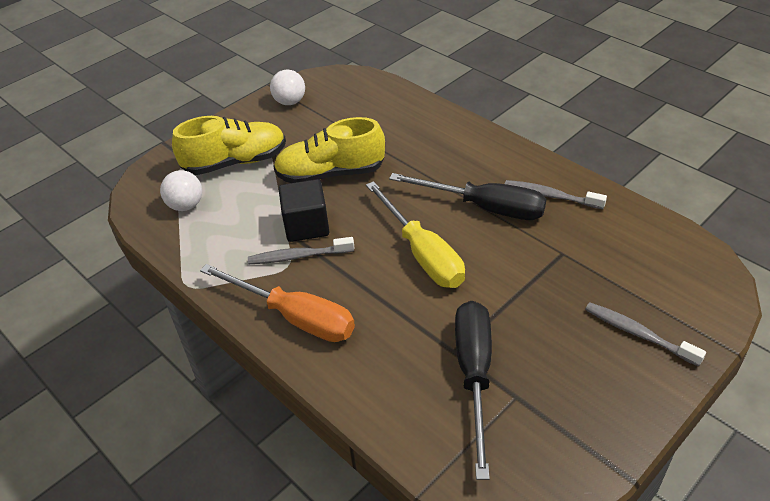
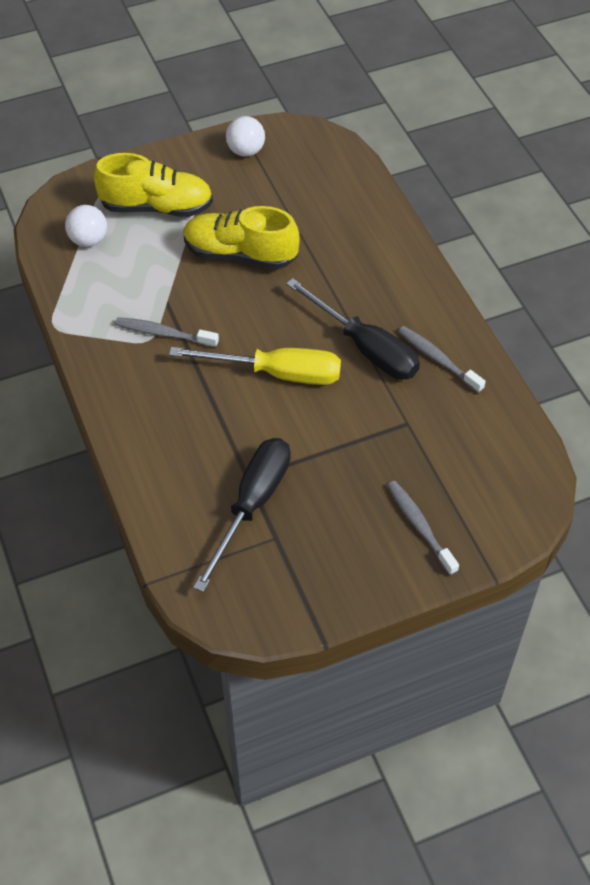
camera: 20 degrees right, 10 degrees up
(294, 317) = (130, 392): orange screwdriver -> none
(306, 226) = (187, 304): black cube -> none
(422, 253) = (277, 373): yellow screwdriver -> yellow screwdriver turned 75 degrees counterclockwise

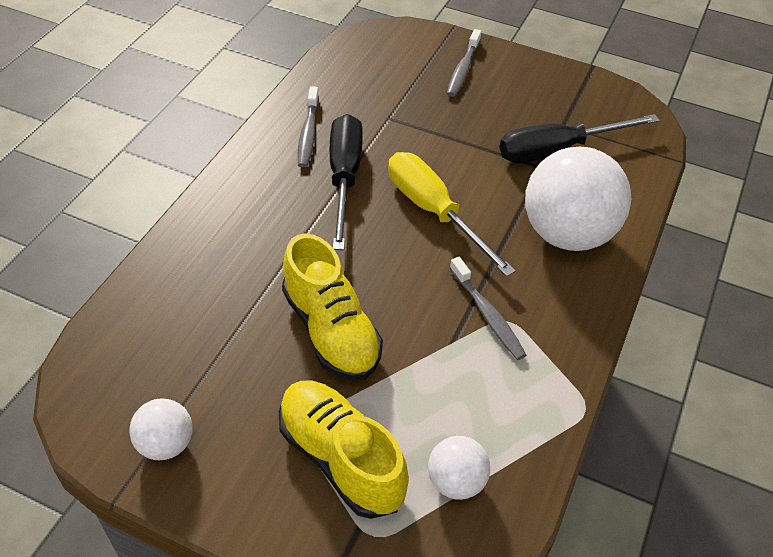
camera: 135 degrees left, 5 degrees down
(172, 433) = (567, 234): none -> white ball

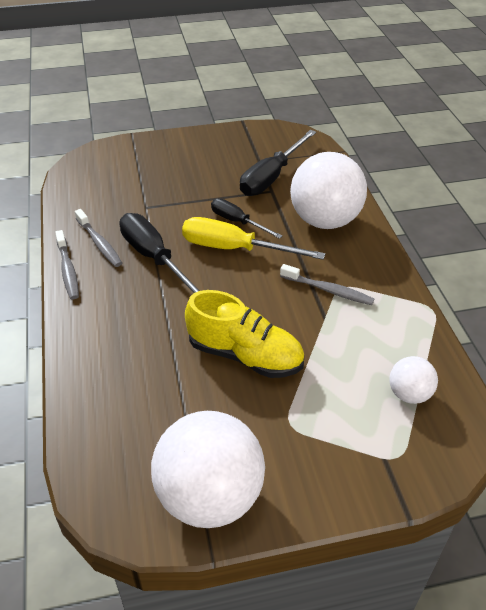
camera: 35 degrees left, 5 degrees down
(166, 444) = (210, 496): white ball -> white ball, size x2.05
(341, 458) = (332, 426): yellow shoe -> none
(463, 69) = (164, 156): grey toothbrush -> grey toothbrush (68, 270)
(467, 183) = (237, 222): none -> black screwdriver

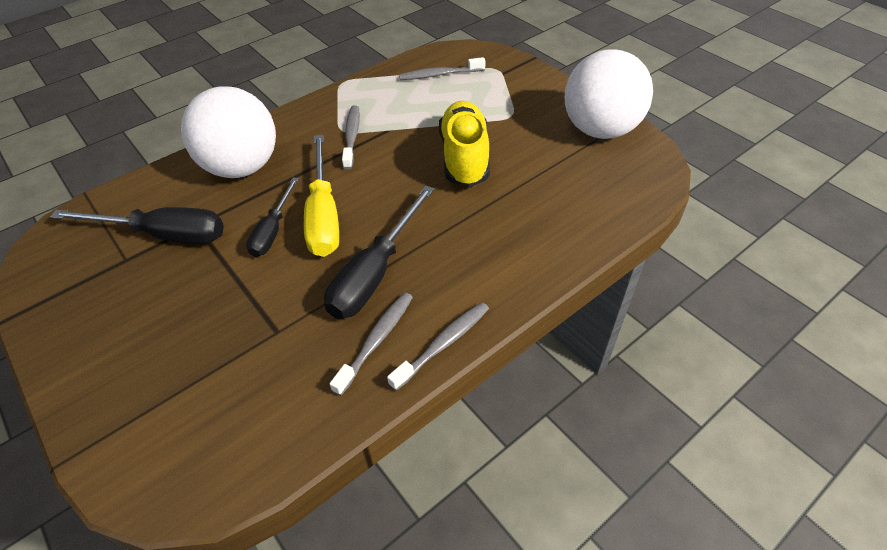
camera: 115 degrees left, 5 degrees up
(409, 394) = (440, 75): white ball -> grey toothbrush

